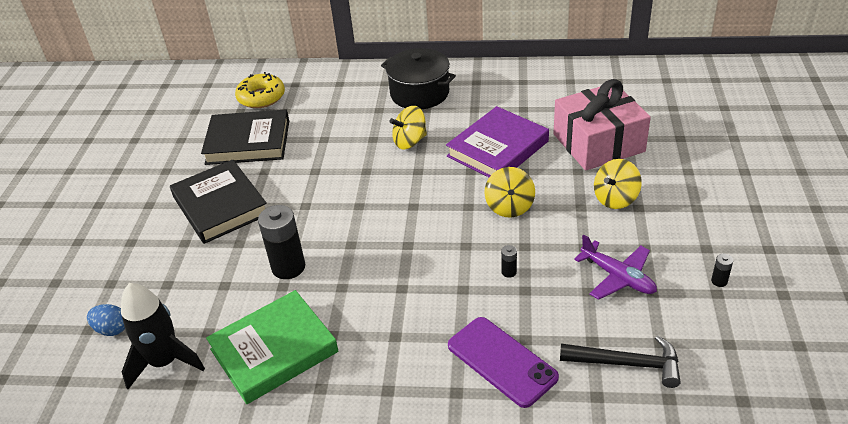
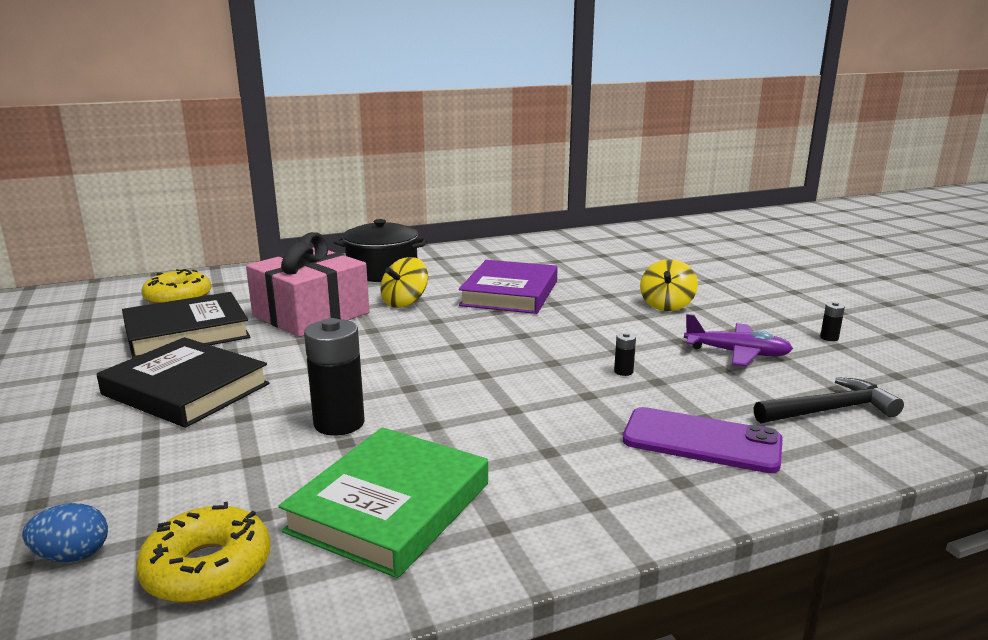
camera: 30 degrees left, 20 degrees down
(165, 362) = (207, 568): black rocket -> yellow donut
(509, 206) = (568, 327): yellow spinning top -> none
(598, 143) = (606, 276): pink gift -> pink gift (311, 314)

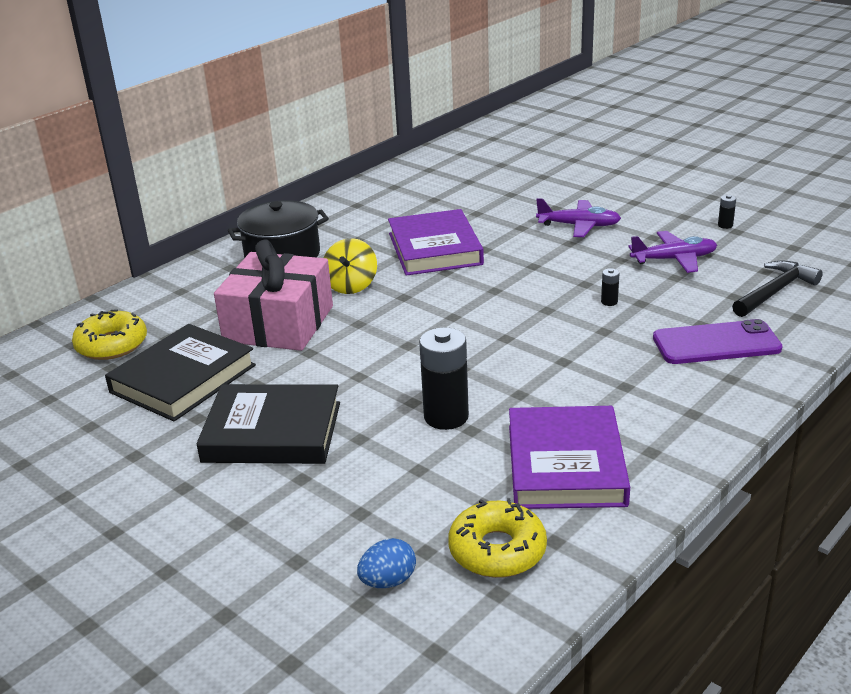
camera: 25 degrees left, 10 degrees up
(390, 507) = (565, 465): green book -> purple book
(666, 305) = (579, 226): yellow spinning top -> purple plane

